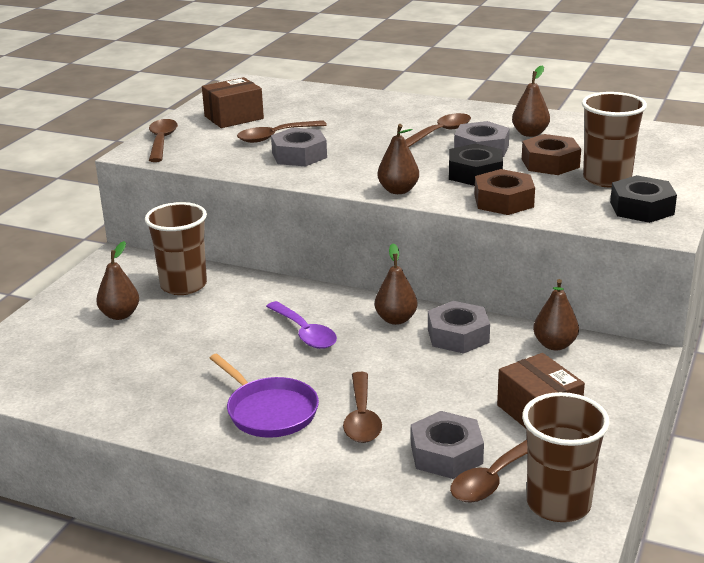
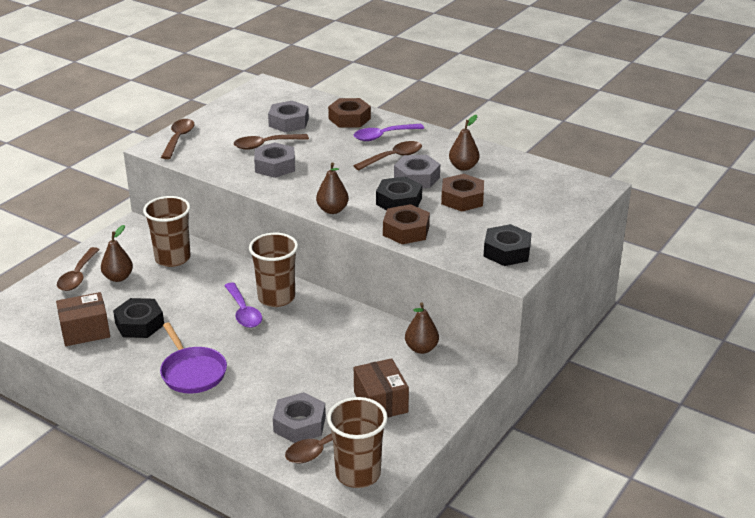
camera: 10 degrees right, 5 degrees up
(171, 364) = (139, 324): none -> black nut
(234, 117) = (242, 121): brown box -> brown box (85, 331)
(362, 417) = (254, 387): brown spoon -> brown spoon (78, 276)
(363, 103) = (349, 118): none -> brown nut
(396, 319) = (315, 310): brown pear -> none
(414, 115) = (383, 136): none -> purple spoon
(458, 335) = (354, 330): grey nut -> grey nut (288, 122)
(607, 179) = (497, 220): brown cup -> brown cup (276, 298)

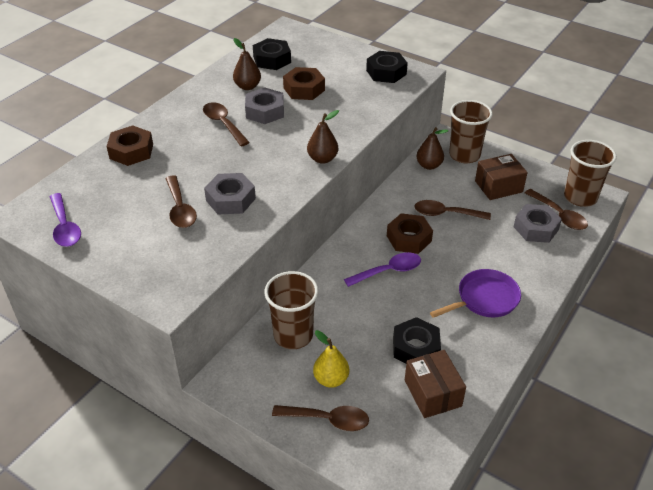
camera: 90 degrees left, 10 degrees up
(118, 277) = (331, 379): brown pear -> yellow pear
(178, 139) = (148, 283): brown spoon -> brown spoon (445, 214)
(276, 298) = (364, 250): brown cup -> brown cup (464, 155)
(288, 122) = (128, 194): grey nut -> none
(383, 136) = (177, 130): purple spoon -> purple spoon (65, 227)
(399, 201) = (307, 121): black nut -> black nut (272, 59)
(406, 231) = (357, 118): brown nut -> brown nut (409, 238)

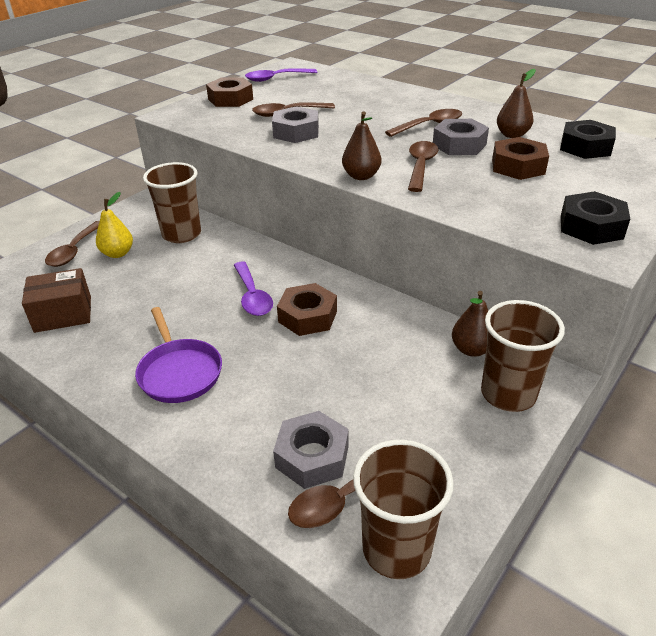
camera: 95 degrees right, 5 degrees down
(131, 151) = (379, 91): brown nut -> brown nut (230, 99)
(416, 348) = (128, 307): black nut -> none
(445, 214) = (355, 355): brown spoon -> brown spoon (420, 166)
(498, 186) = (424, 425): brown box -> none

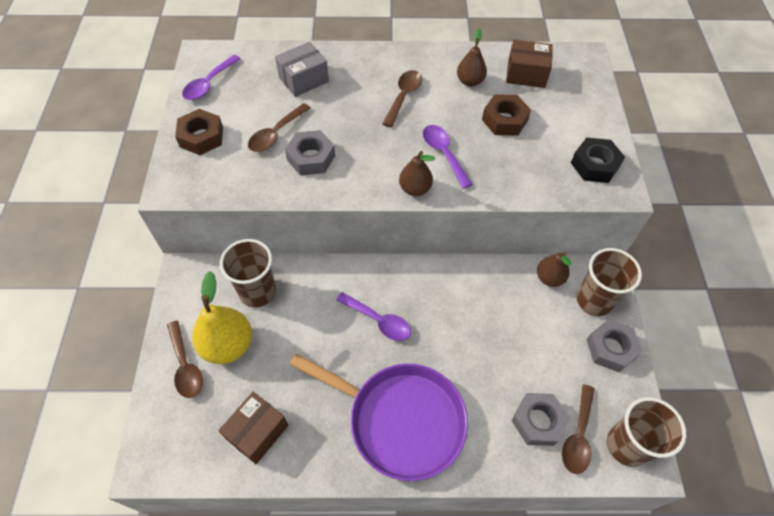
camera: 40 degrees left, 20 degrees up
(118, 253) = (228, 345): yellow pear -> yellow pear, size x1.67
(179, 372) = (400, 420): purple pan -> purple pan, size x1.70
(307, 316) = (433, 315): brown nut -> none
(353, 95) = (303, 79): none -> grey box
(420, 166) = (443, 154): brown spoon -> purple spoon
(459, 145) = (446, 112): grey nut -> grey nut (610, 348)
(585, 147) = (526, 74): black nut -> brown box

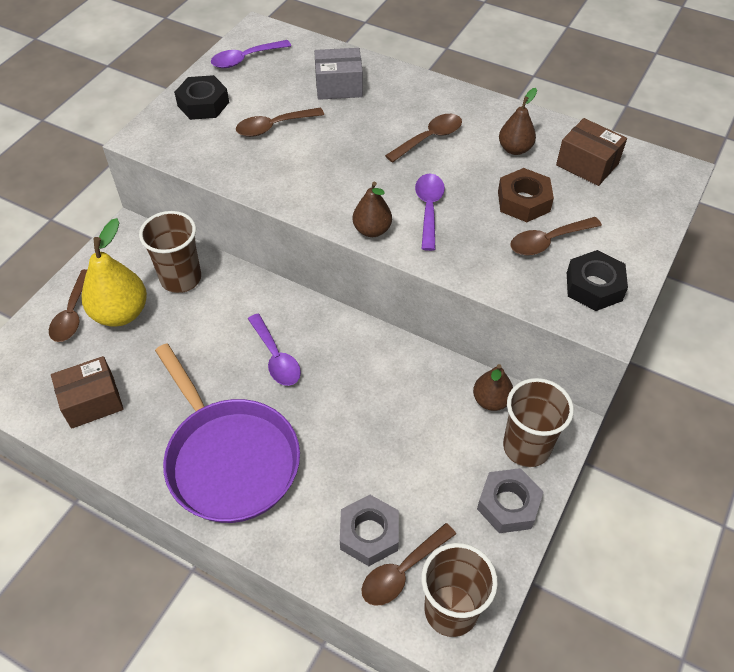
camera: 30 degrees right, 5 degrees down
(201, 137) = (203, 104): brown nut -> black nut
(311, 158) = (290, 161): grey nut -> none
(542, 144) = (548, 241): none -> brown spoon

